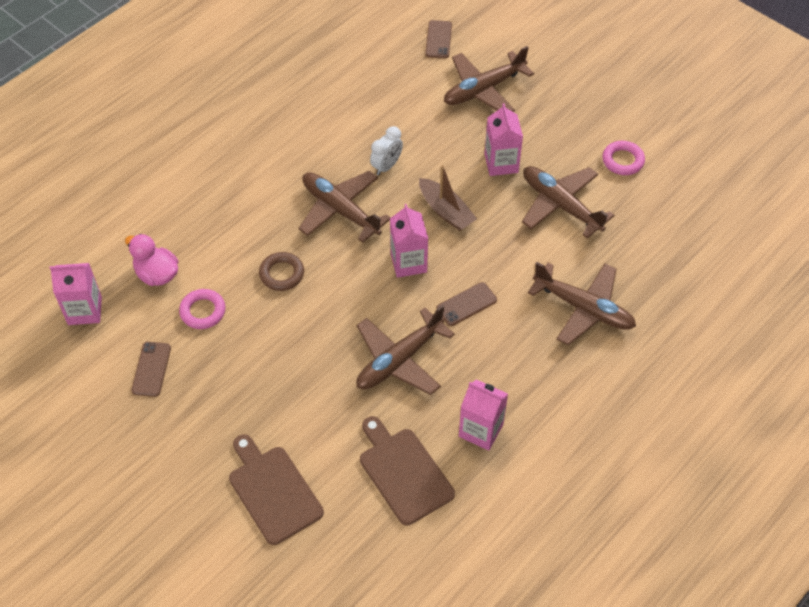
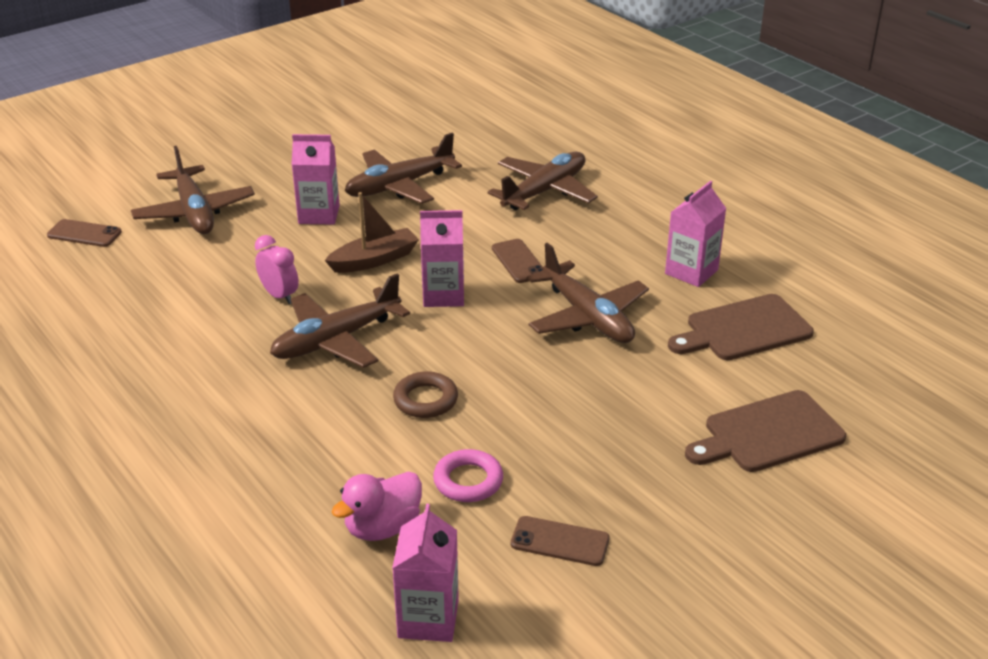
camera: 80 degrees left, 20 degrees down
(386, 166) = (279, 296): white clock -> pink clock
(623, 161) = (354, 143): pink ring -> none

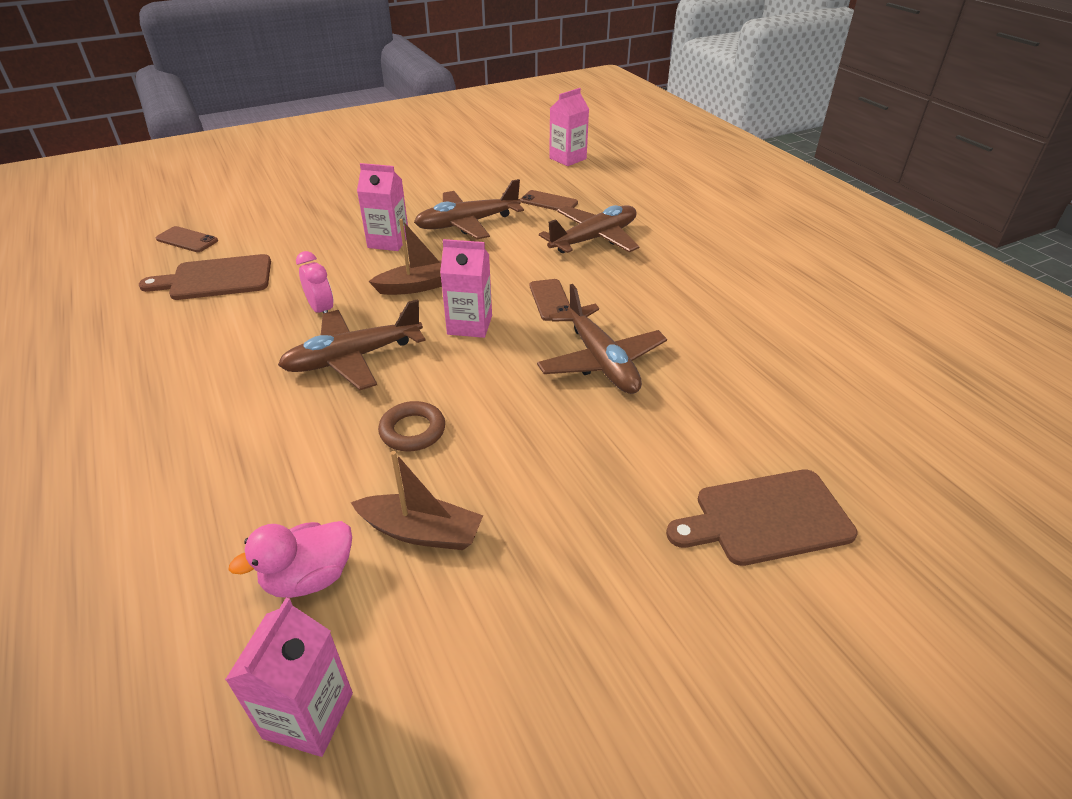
camera: 10 degrees right, 5 degrees up
(194, 212) = (285, 230): brown plane -> none
(468, 481) = (421, 532): pink ring -> brown boat
(560, 541) = (496, 628): brown phone -> brown phone (549, 202)
(691, 272) = (715, 327): pink carton -> pink carton (567, 158)
(744, 329) = (758, 392): brown cutting board -> brown cutting board (216, 278)

